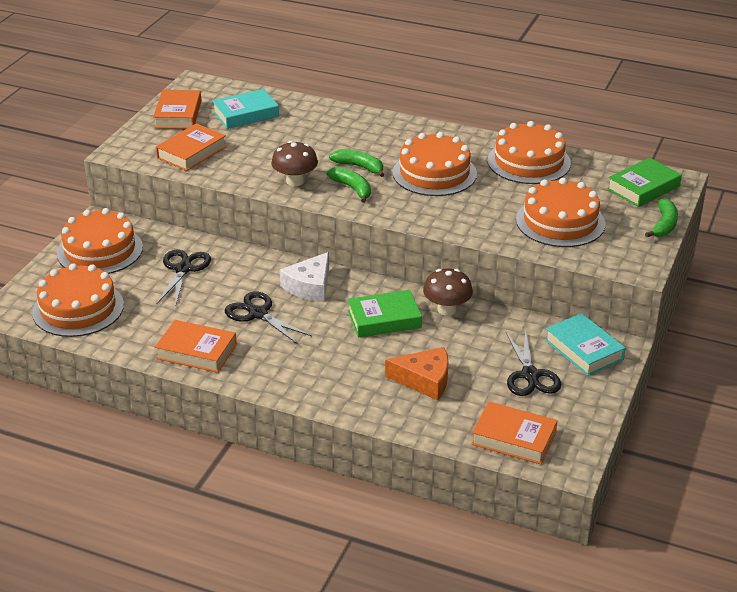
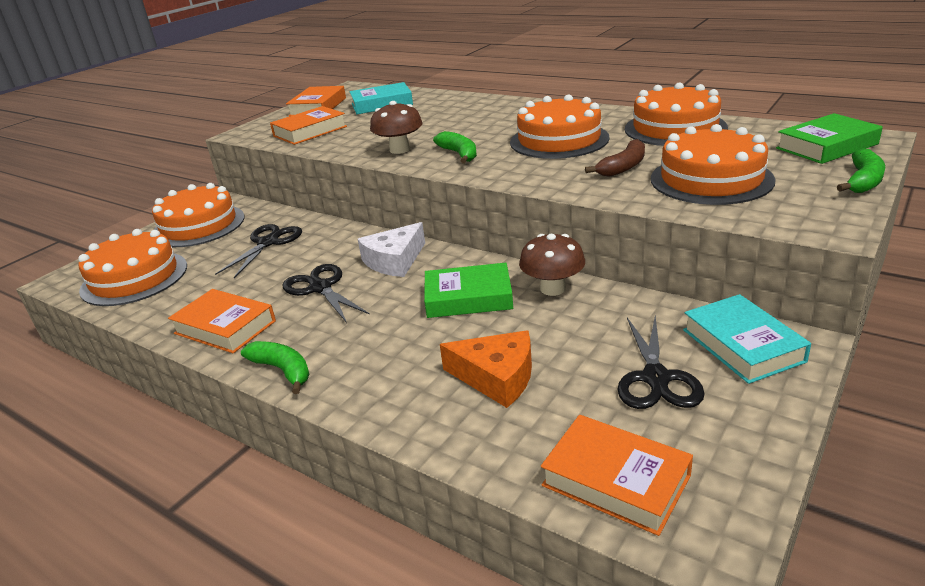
camera: 15 degrees right, 5 degrees down
(359, 167) = (476, 137): green banana -> green banana (282, 370)
(493, 207) = (623, 167): none -> brown banana

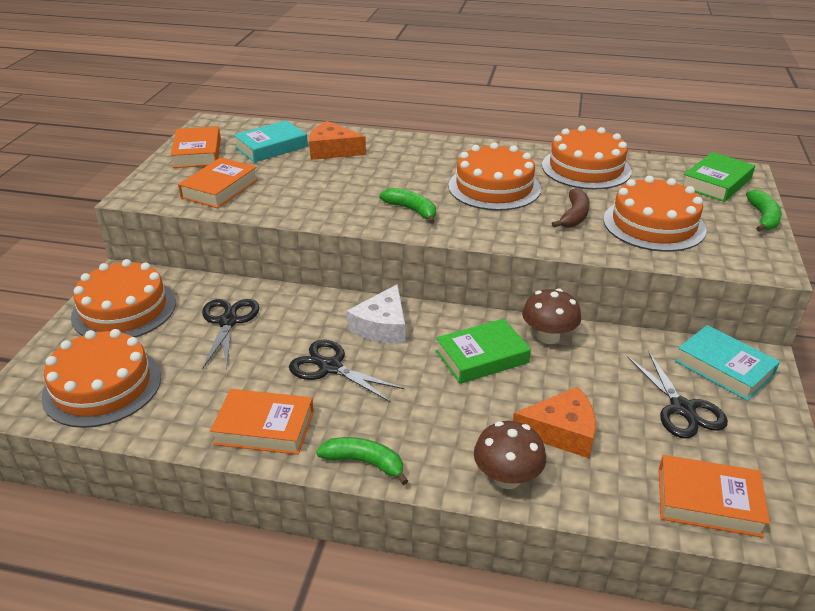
camera: 25 degrees left, 5 degrees up
(400, 150) = (345, 208): brown mushroom -> brown mushroom (507, 478)
(431, 108) = (332, 150): none -> orange cheese

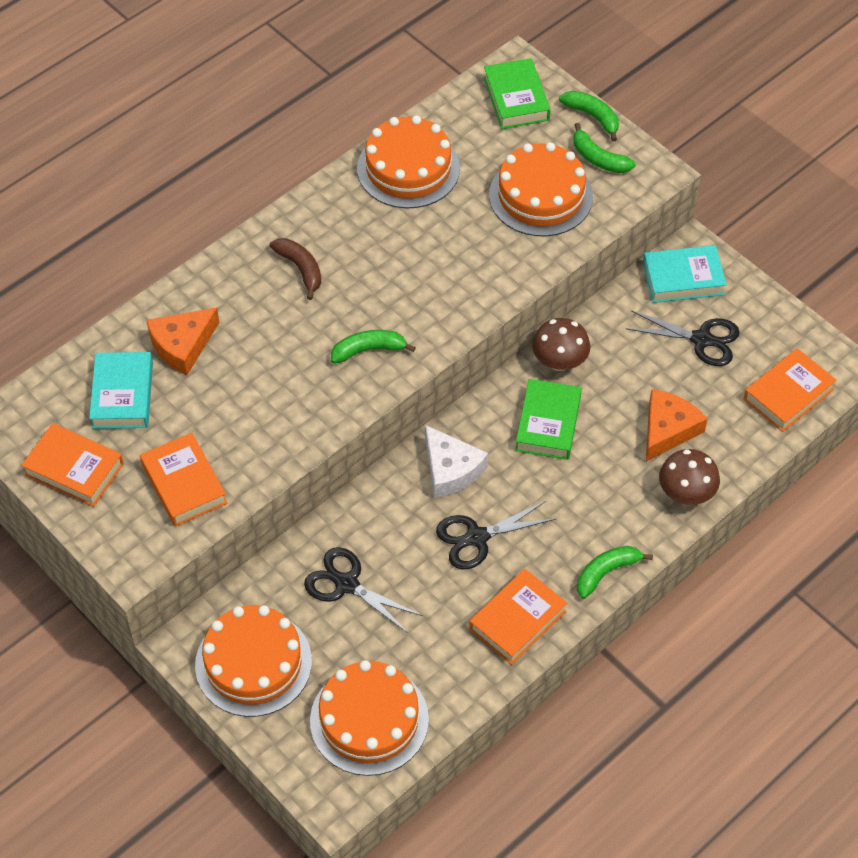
camera: 55 degrees left, 20 degrees up
(494, 187) = (381, 261): orange cake -> none
(574, 216) = (481, 239): brown banana -> brown banana (300, 269)
(732, 235) = (598, 158): none -> green banana

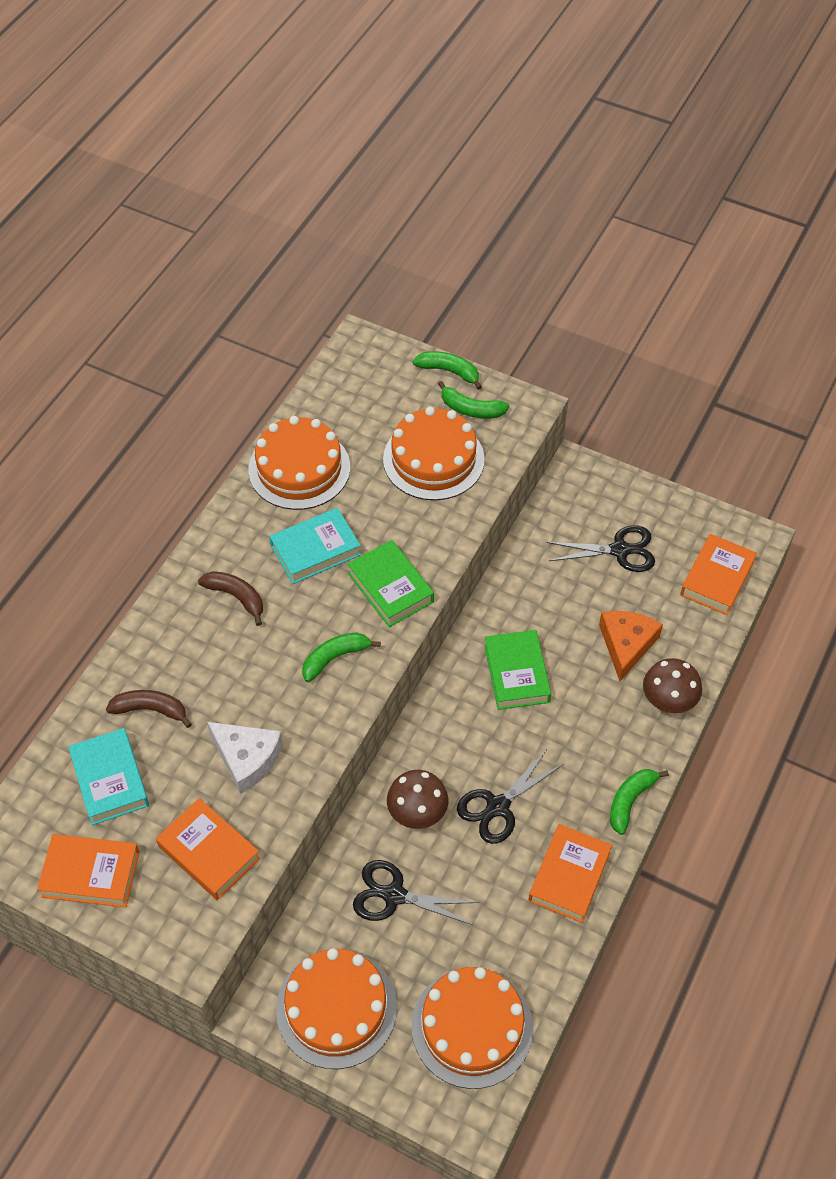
camera: 20 degrees left, 0 degrees up
(182, 345) = (150, 710): orange cheese -> brown banana
(450, 469) = (445, 747): white cheese -> white cheese (247, 758)
(516, 99) = (372, 374): green book -> green book (390, 588)
(559, 361) = (502, 610): brown mushroom -> brown mushroom (417, 812)
(683, 279) = (579, 498): turquoise book -> turquoise book (315, 550)

